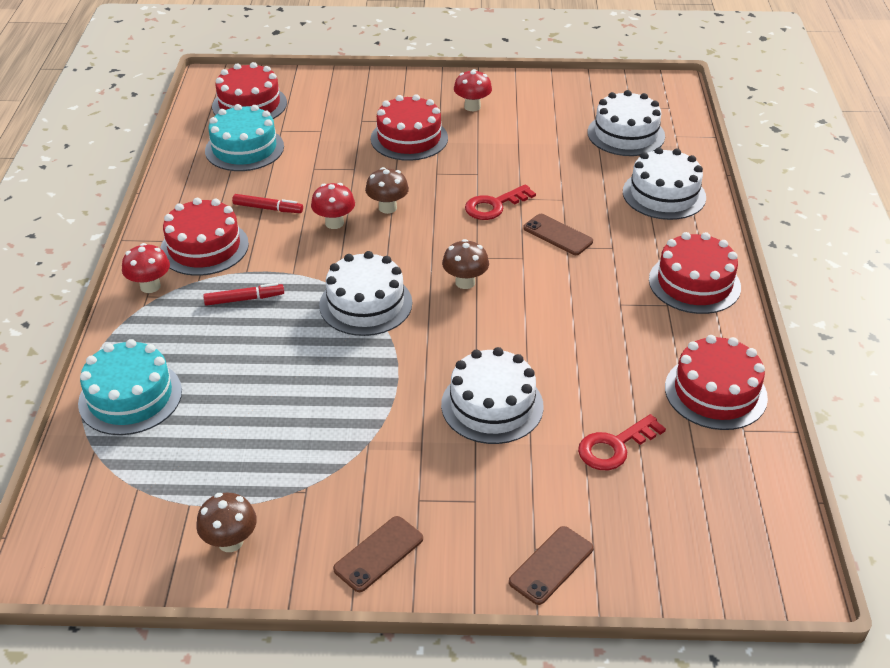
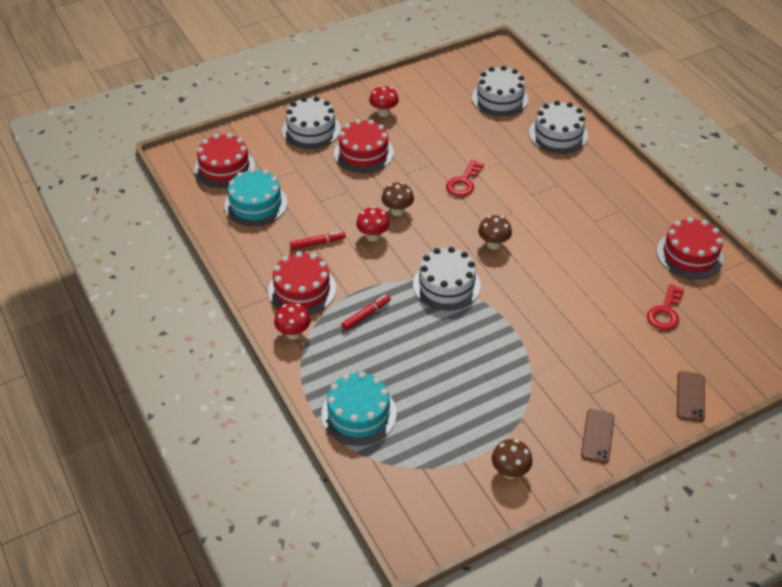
camera: 30 degrees left, 5 degrees up
(492, 405) = (579, 318): white cake -> white cake (311, 130)
(557, 235) = (520, 188): brown phone -> none
(694, 283) = (624, 189): red cake -> none

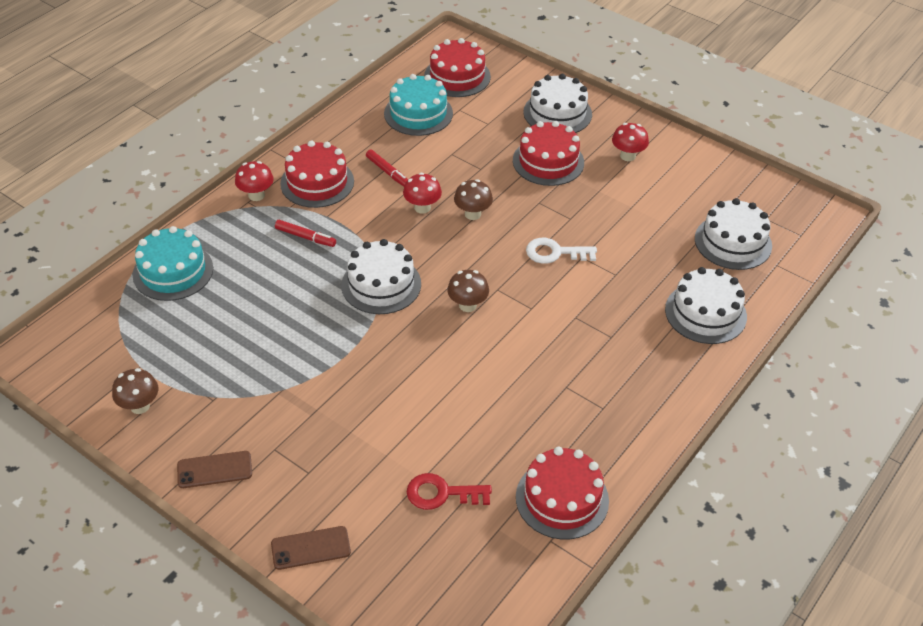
camera: 65 degrees right, 0 degrees up
(463, 182) = (555, 253): red key -> white key

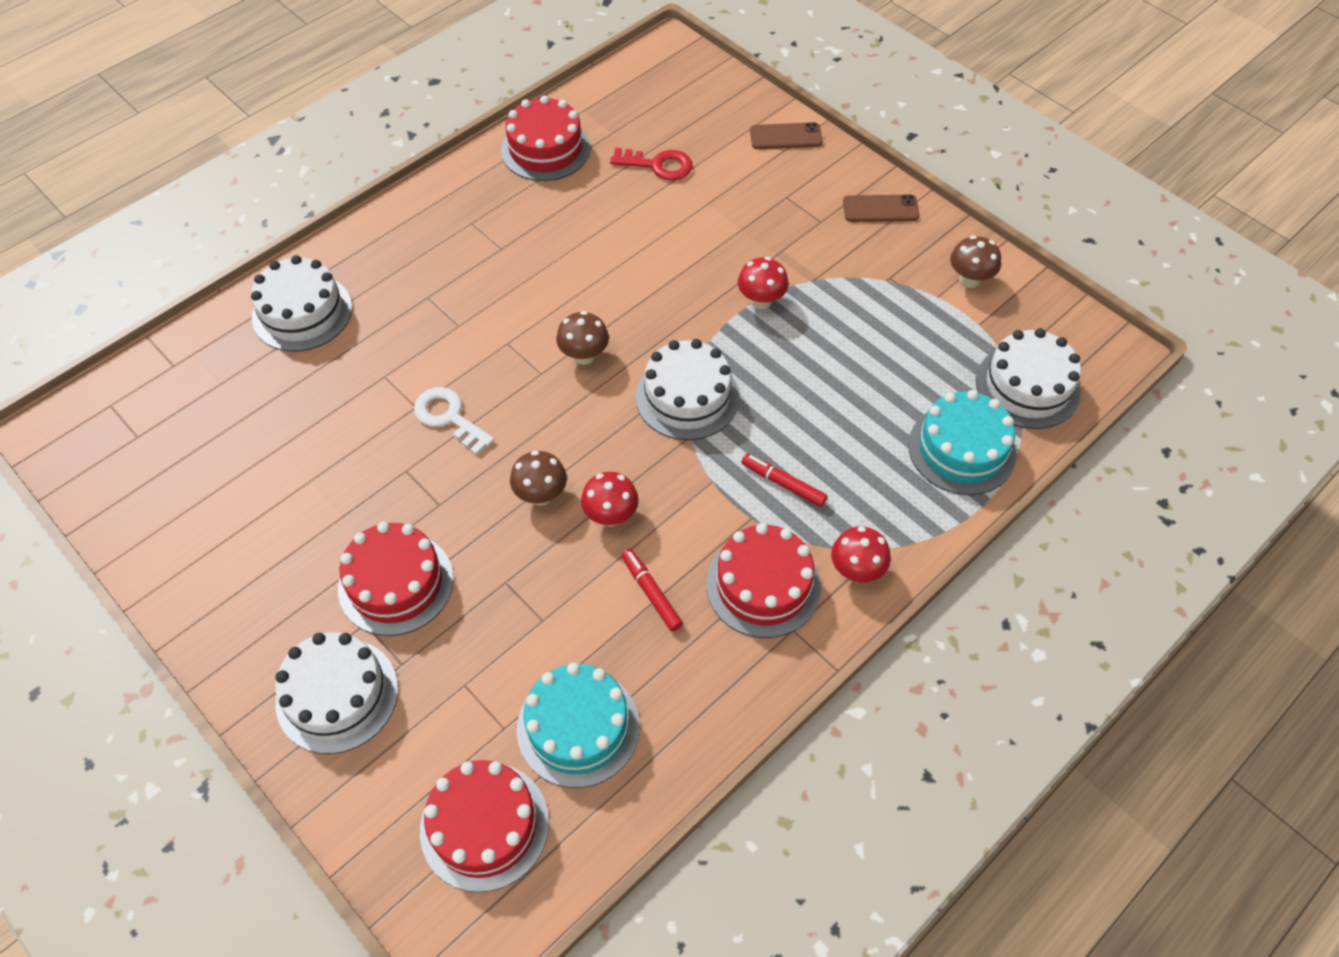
camera: 170 degrees left, 10 degrees up
(555, 253) = (449, 417): white key -> white key turned 150 degrees counterclockwise
(627, 156) = (267, 579): red mushroom -> red mushroom (761, 301)
(733, 242) = (206, 405): white cake -> white cake (1027, 386)

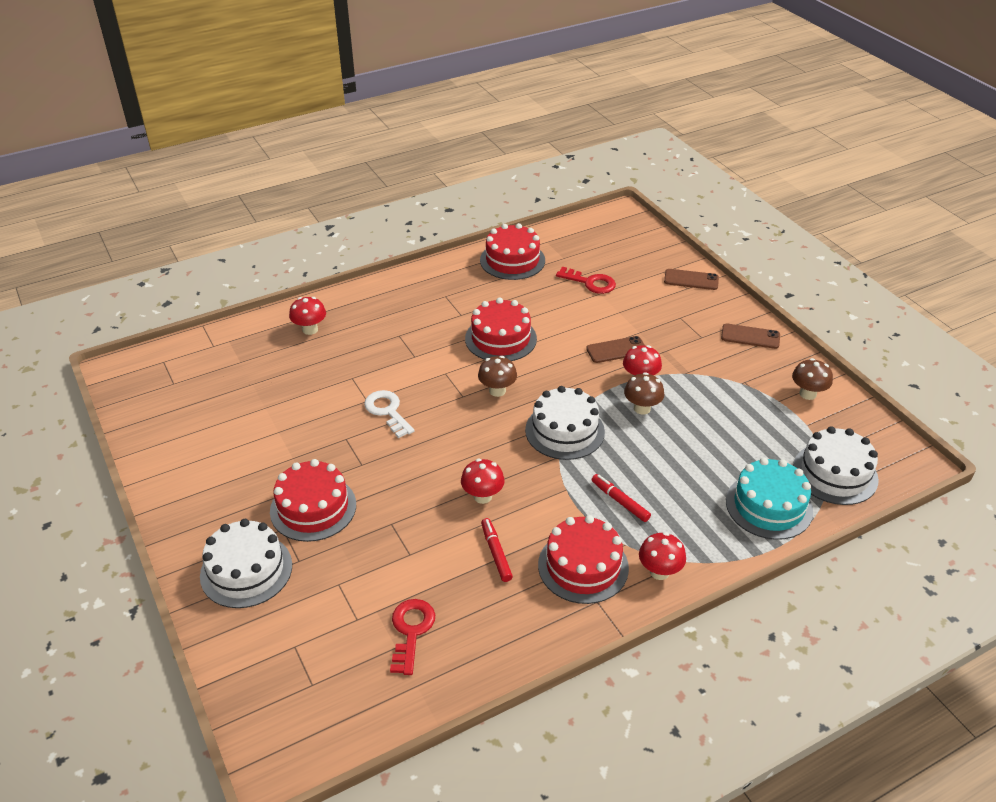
camera: 15 degrees right, 15 degrees down
(302, 312) = (310, 329): white cake -> red mushroom
(484, 826) = (319, 681): red cake -> red cake (500, 338)
(541, 495) = (436, 473): brown mushroom -> brown mushroom (642, 408)
(578, 727) = (411, 631): turquoise cake -> red key
(719, 262) = (616, 350): none -> brown phone

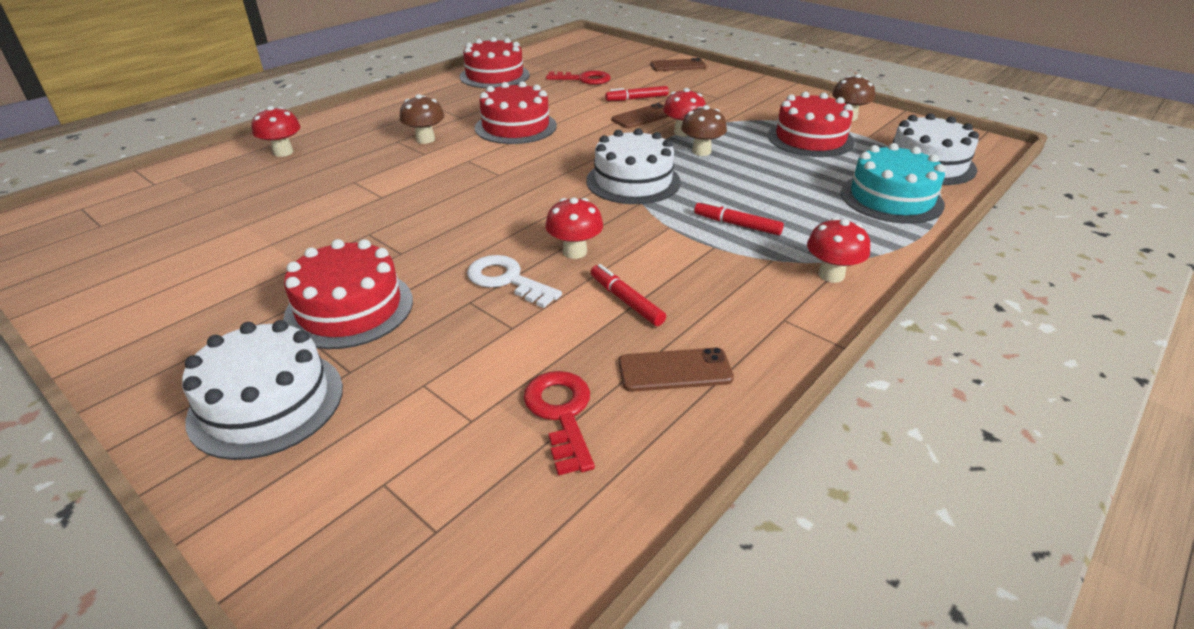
camera: 20 degrees left, 5 degrees down
(387, 411) = (412, 201): white key -> white key (507, 280)
(497, 391) = (536, 164): brown mushroom -> brown mushroom (425, 139)
(583, 566) = (741, 289): red cake -> red cake (810, 138)
(624, 322) = (637, 99): none -> red marker
(750, 336) = (762, 91): brown phone -> brown phone (675, 370)

